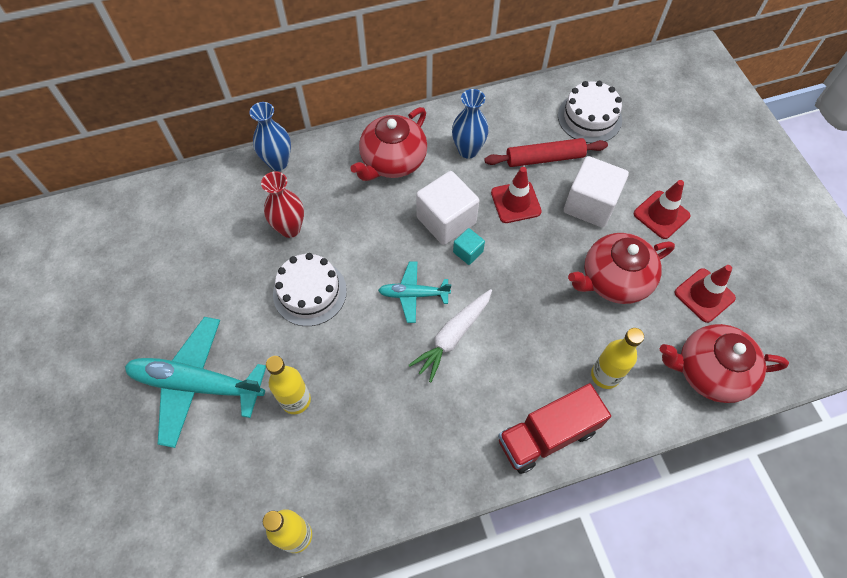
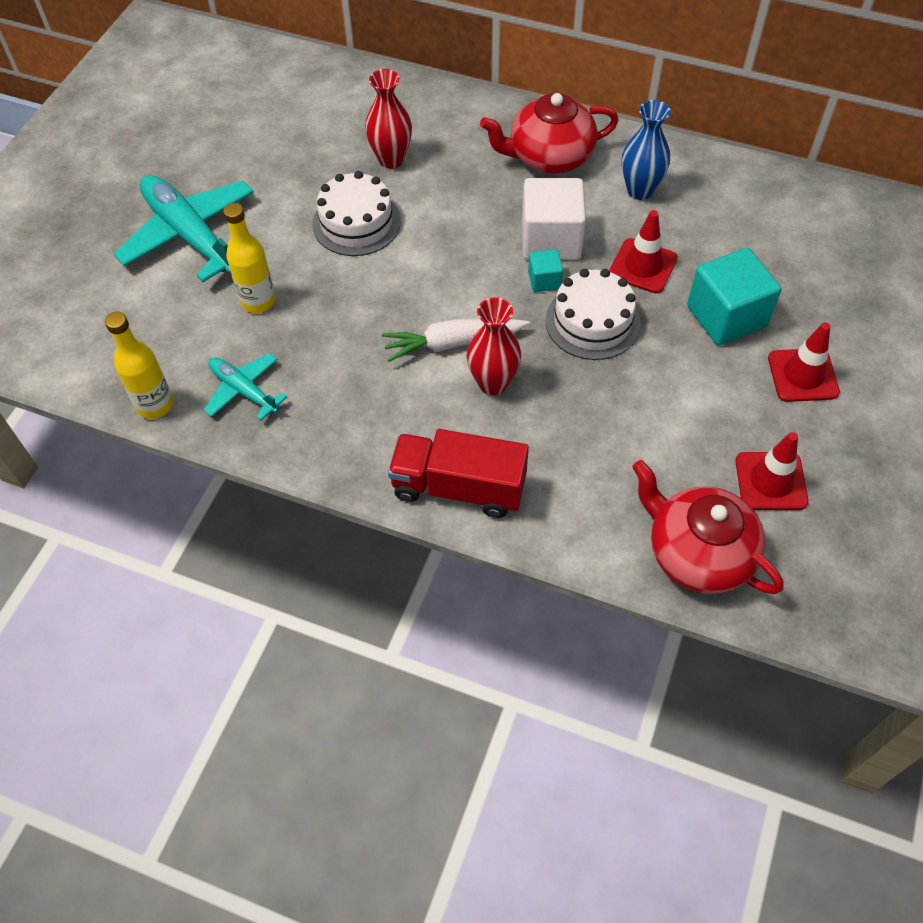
camera: 40 degrees right, 5 degrees down
(278, 162) = (435, 97): blue vase -> none
(413, 294) = (451, 283): turquoise plane -> turquoise plane (243, 390)
(502, 347) = (493, 383): none -> red vase
(544, 158) = (719, 244): red rolling pin -> none
(589, 117) = (816, 235): white cake -> white cake (592, 322)
(590, 204) = (726, 316): white cube -> turquoise cube
(605, 375) = (575, 478): yellow bottle -> none
(614, 280) = (678, 401): red teapot -> none

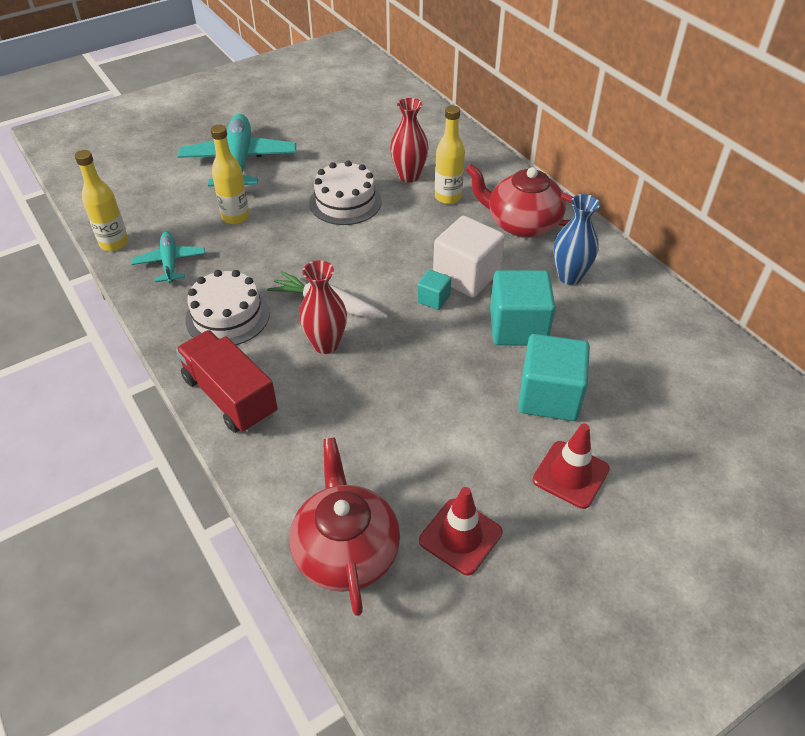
camera: 35 degrees right, 10 degrees down
(453, 163) = (448, 197): none -> yellow bottle
(592, 322) = (439, 344): white cake -> white cake (227, 316)
(643, 266) = (518, 327): red traffic cone -> turquoise cube

